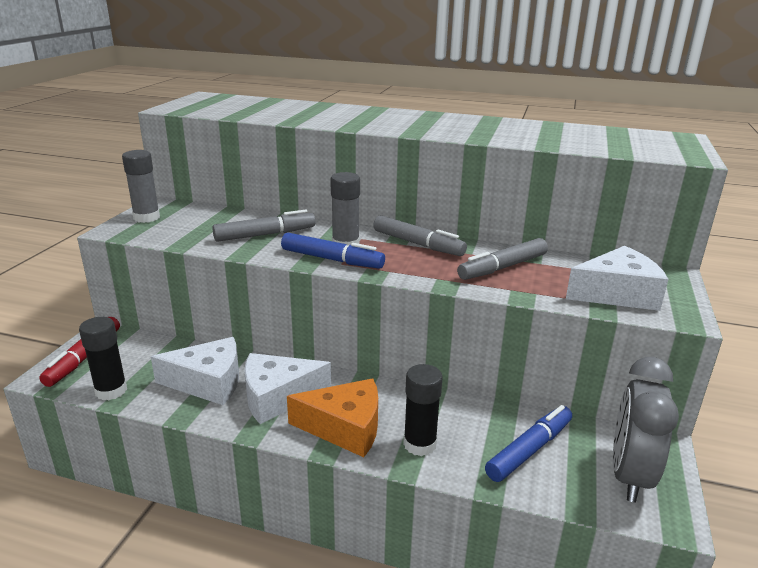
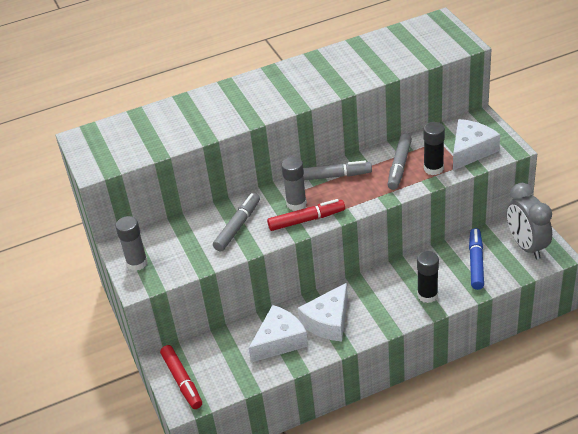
camera: 35 degrees left, 15 degrees up
(111, 391) = (235, 384): black glue stick -> black glue stick (433, 168)
(332, 259) = (306, 220): blue marker -> red marker
(345, 428) = (384, 312): orange cheese -> none

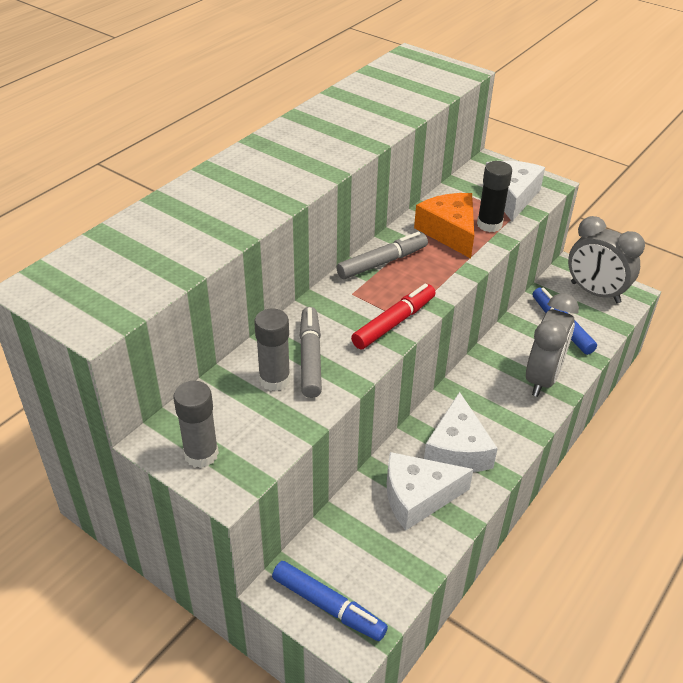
camera: 35 degrees left, 0 degrees up
(182, 381) = (328, 606): red marker -> blue marker
(279, 341) = (417, 497): white cheese -> white cheese turned 120 degrees counterclockwise
(296, 203) = (364, 307): grey glue stick -> grey glue stick (274, 379)
(399, 166) = (449, 232): grey marker -> orange cheese
(427, 295) = (542, 378): black glue stick -> grey clock

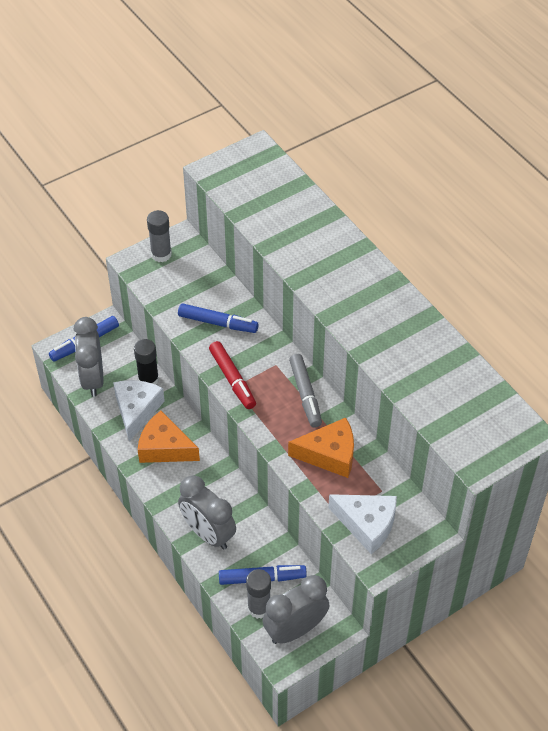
camera: 110 degrees right, 10 degrees up
(274, 379) = (206, 300): grey glue stick -> grey glue stick (259, 608)
(310, 358) = (218, 323): grey marker -> blue marker
(390, 569) = (93, 379): none -> grey clock
(457, 449) = (164, 448): white cheese -> orange cheese
(489, 224) = (329, 488): black glue stick -> black glue stick (148, 379)

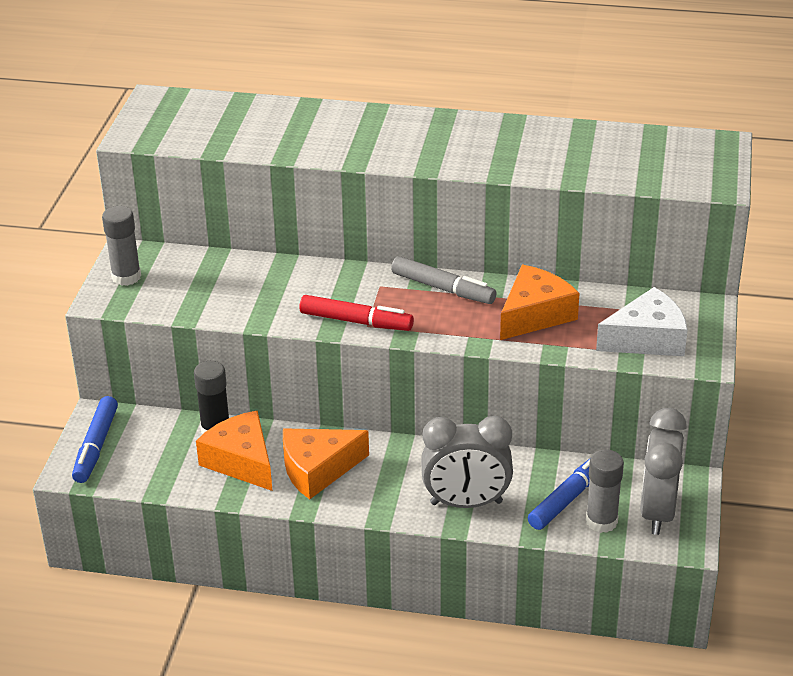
camera: 45 degrees left, 15 degrees down
(93, 379) = (152, 468): grey clock -> none
(136, 410) = (241, 461): white cheese -> orange cheese
(218, 323) = (272, 291): blue marker -> none

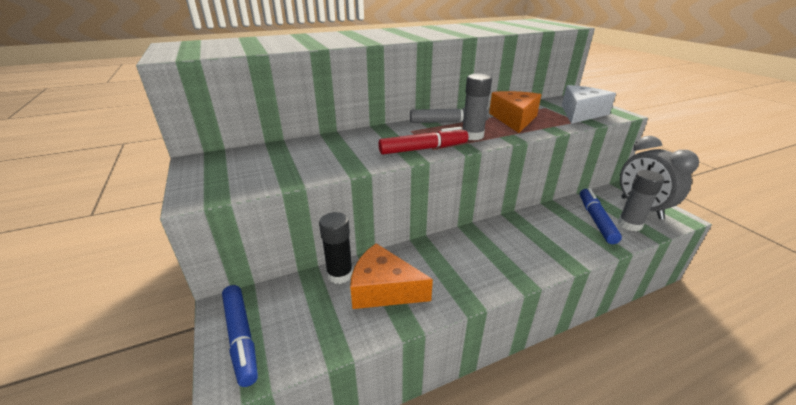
camera: 35 degrees left, 5 degrees down
(126, 277) = (208, 175): grey glue stick -> grey glue stick (472, 136)
(318, 469) = (444, 269): orange cheese -> none
(466, 503) = (555, 247): grey clock -> none

